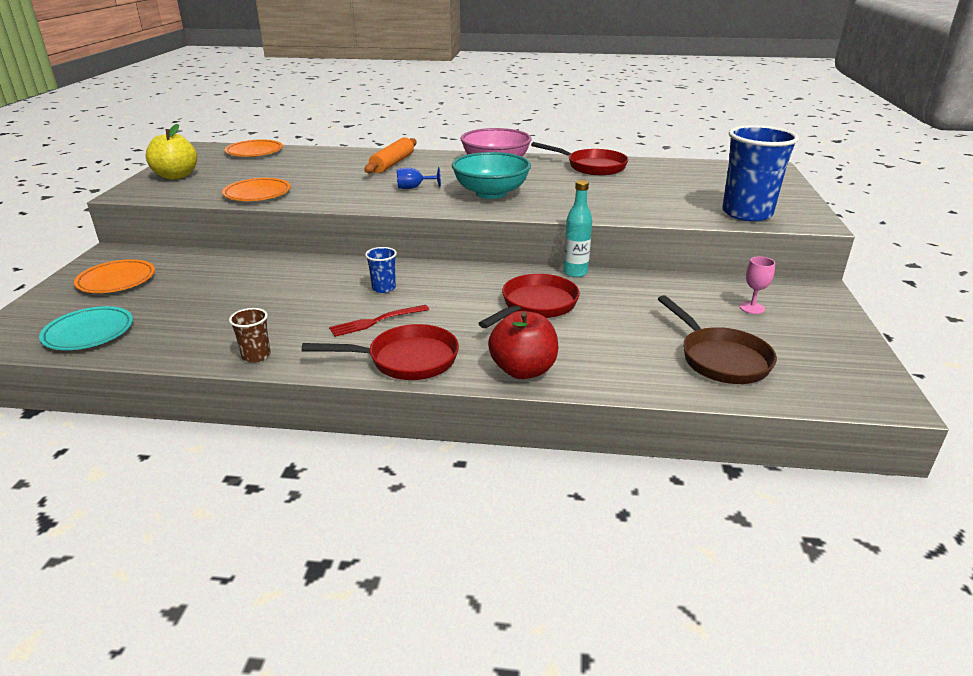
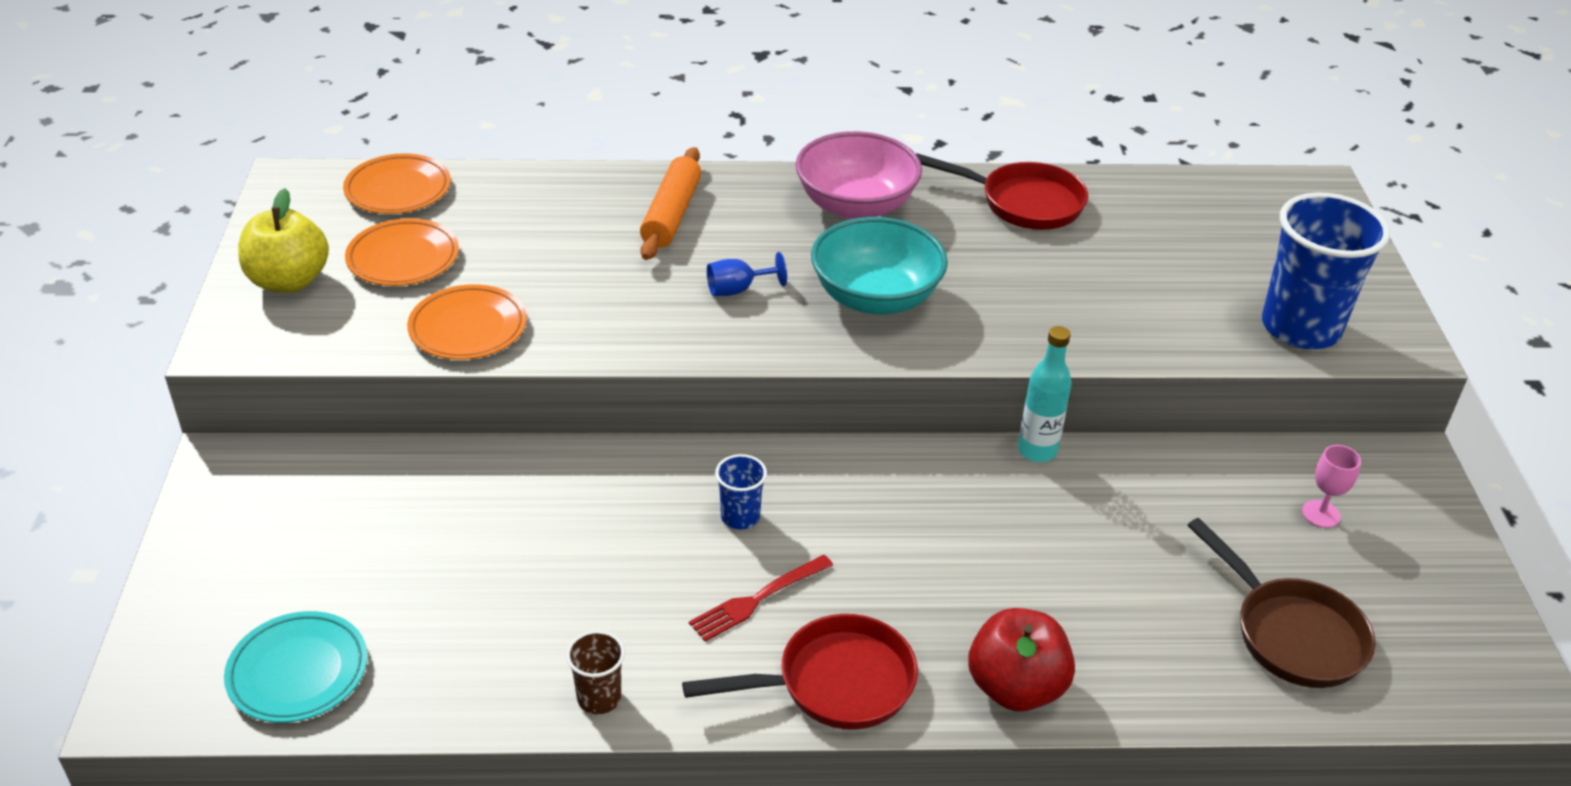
camera: 10 degrees left, 10 degrees up
(116, 280) = (274, 537): orange plate -> orange plate (403, 258)
(535, 305) = (995, 538): red pan -> none

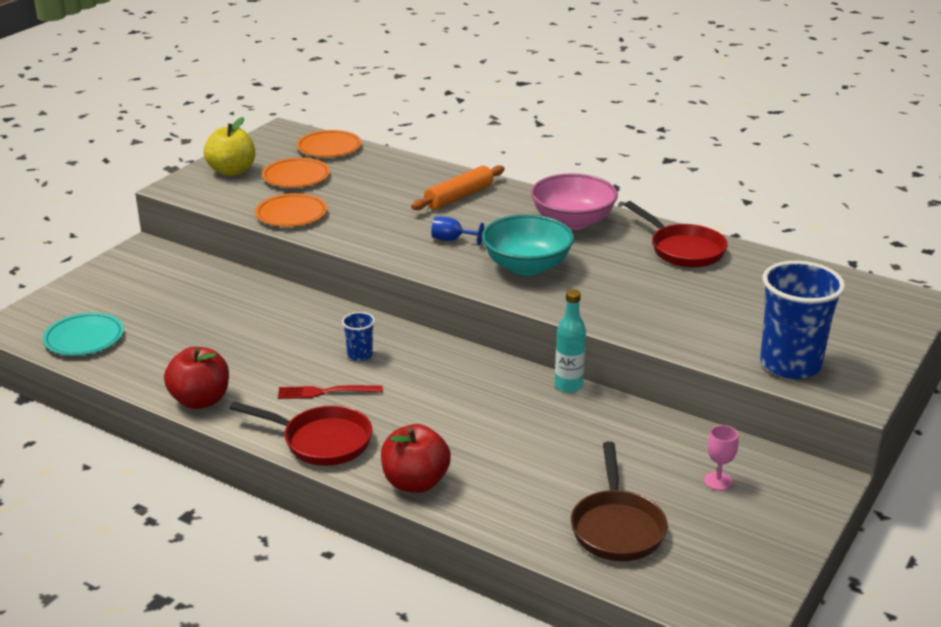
camera: 35 degrees right, 10 degrees down
(599, 698) = (200, 400): brown cup -> red apple

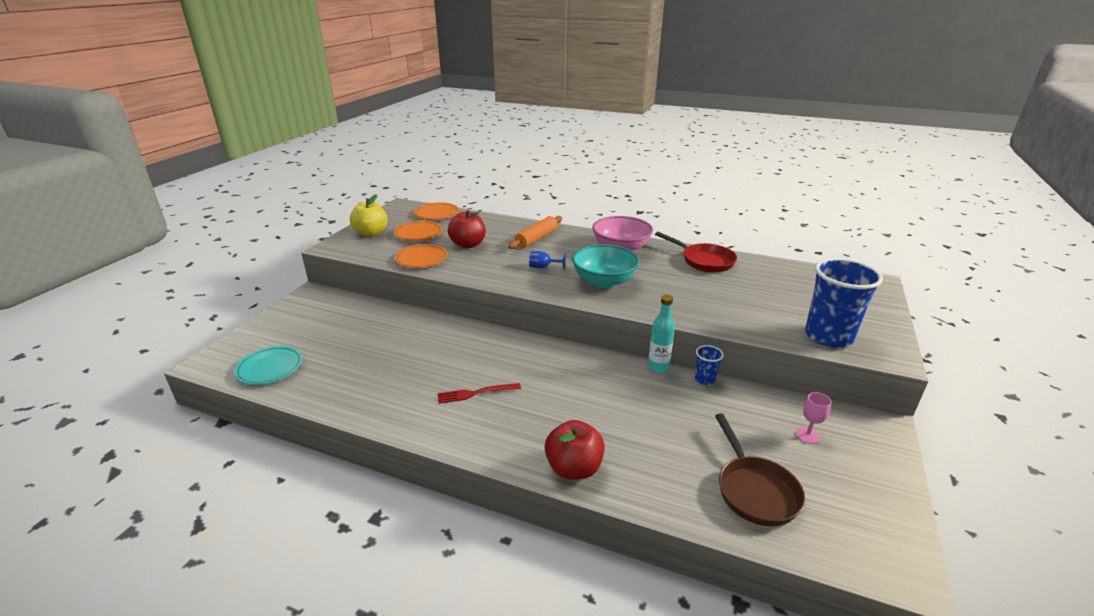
camera: 10 degrees left, 0 degrees up
(200, 400) = (374, 412): red apple -> red apple (468, 244)
(321, 441) = (484, 438): red pan -> none
(360, 355) = (494, 359): blue cup -> blue cup (704, 379)

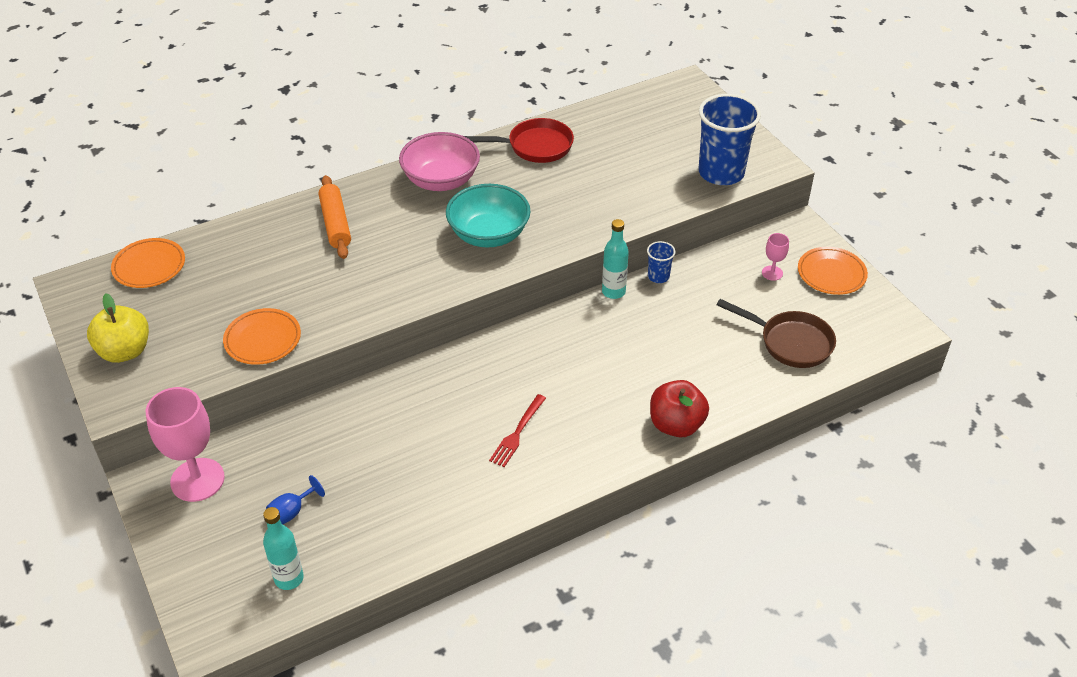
camera: 50 degrees left, 15 degrees up
(270, 368) = (289, 578): turquoise plate -> turquoise bottle
(324, 305) = (197, 480): none -> pink goblet
(418, 234) = (188, 310): orange plate -> orange plate (831, 274)
(468, 244) = (277, 284): red apple -> none
(543, 267) = (407, 258): blue goblet -> blue goblet (292, 512)

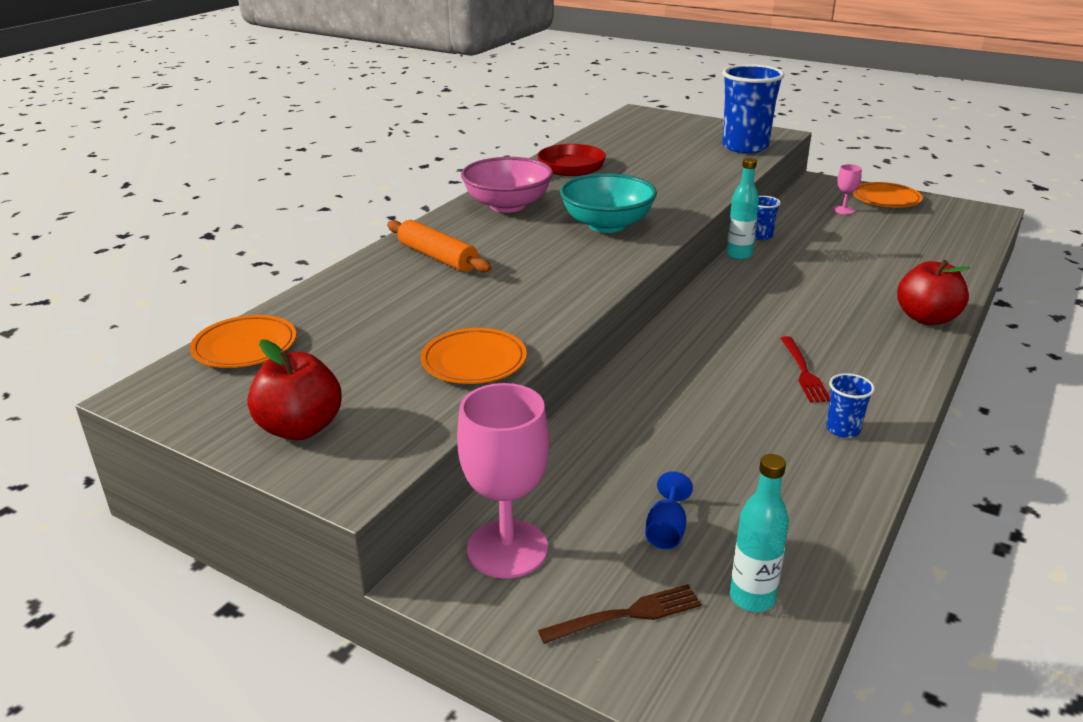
camera: 30 degrees left, 15 degrees down
(125, 351) = (300, 428): yellow apple -> red apple
(216, 553) = (627, 614): none -> brown fork
(482, 493) = (843, 429): none -> blue cup
(790, 342) = (924, 242): brown pan -> none

